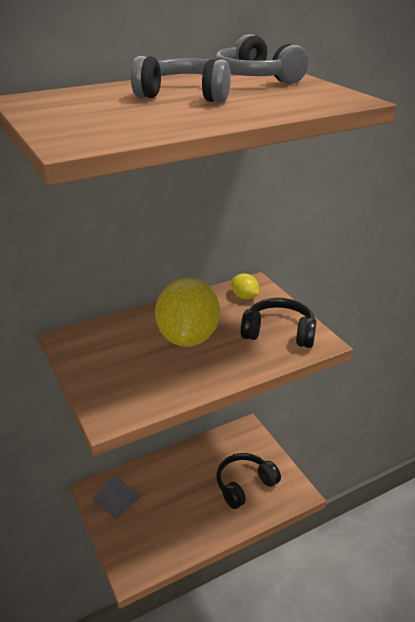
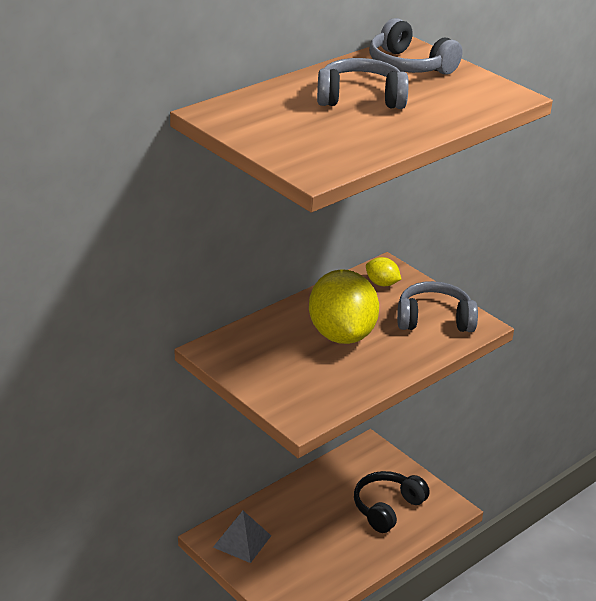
camera: 15 degrees left, 0 degrees up
(279, 333) = (434, 320): black headphones -> grey headphones

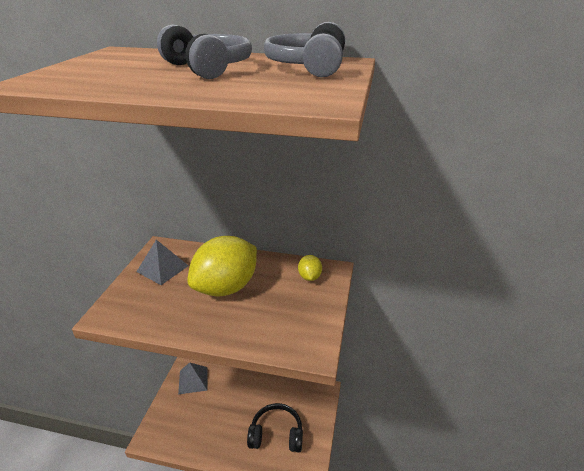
camera: 55 degrees right, 0 degrees up
(258, 361) = (162, 268): none -> grey pyramid
(434, 320) = (293, 322): grey headphones -> none

